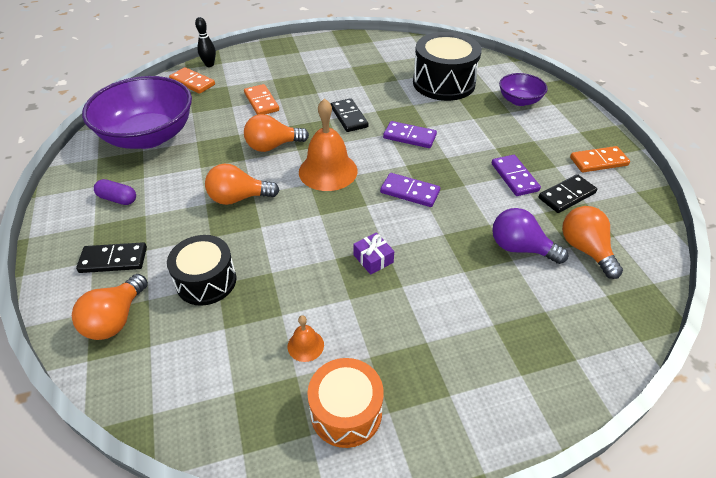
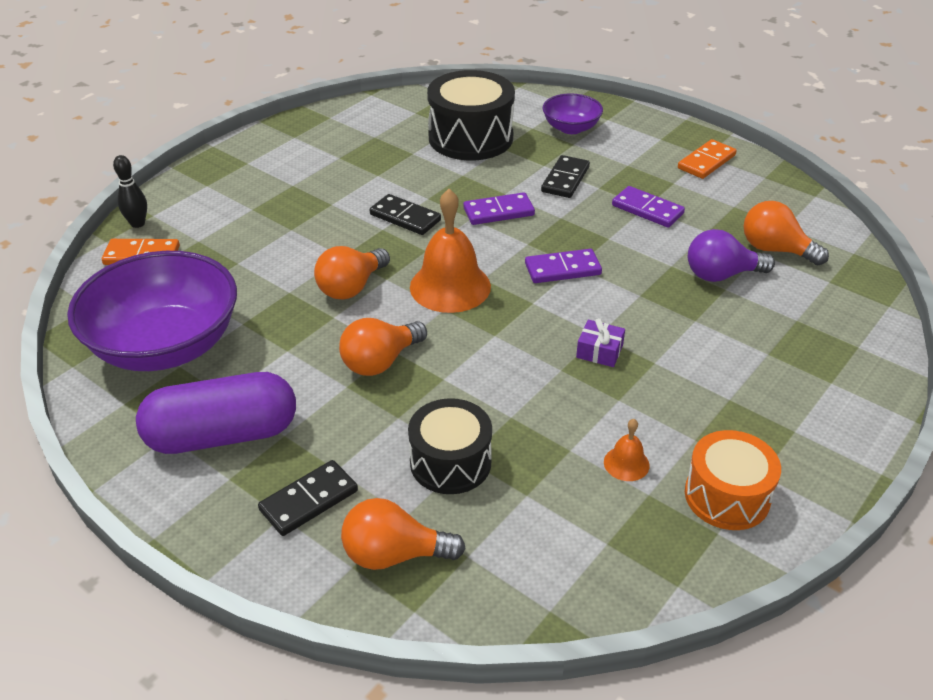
camera: 35 degrees left, 5 degrees down
(116, 319) = (394, 554): orange light bulb -> orange light bulb turned 105 degrees clockwise
(118, 199) = (222, 435): purple capsule -> purple capsule, size x2.22
(261, 102) = (272, 242): orange domino -> none
(567, 196) = (711, 207): black domino -> black domino (565, 179)

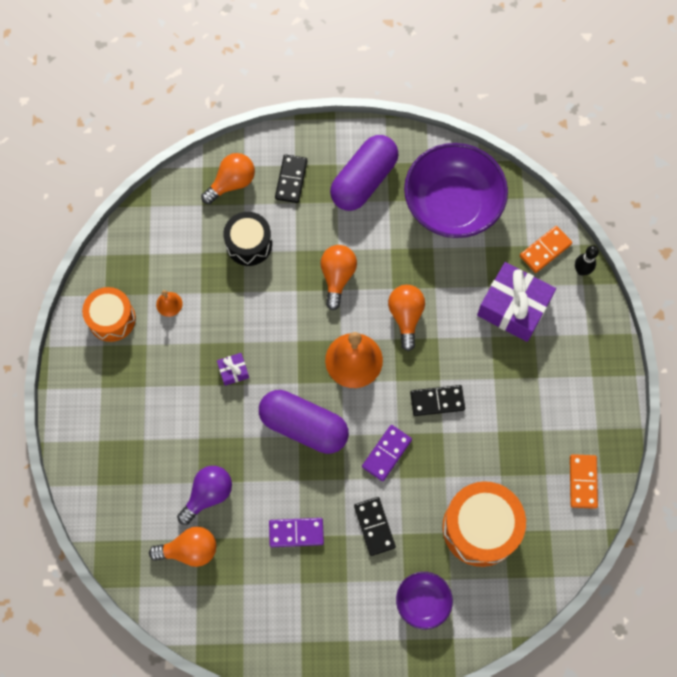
camera: 140 degrees right, 30 degrees up
(239, 235) = (513, 307): none -> purple gift
(470, 138) = (480, 528): black drum -> orange drum
(562, 269) = (304, 426): purple domino -> purple capsule
(706, 162) = (295, 631): orange domino -> orange domino (583, 482)

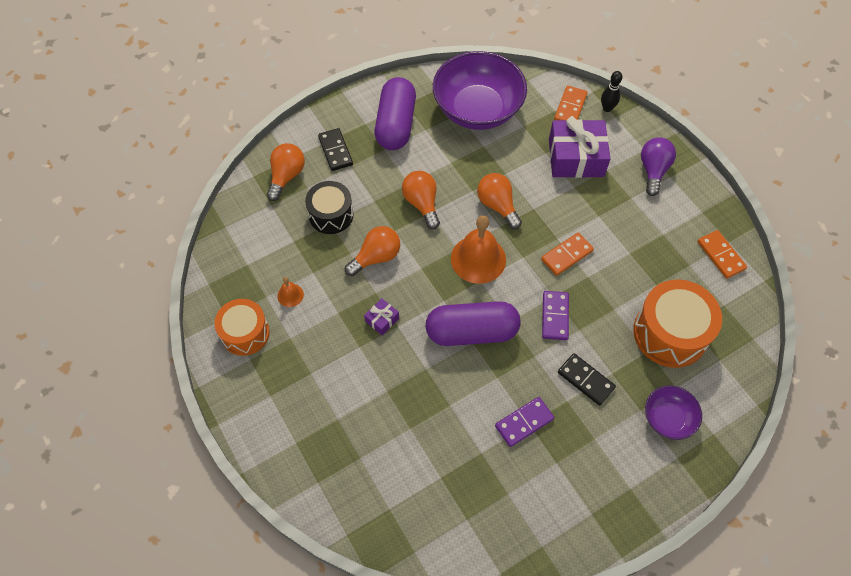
camera: 30 degrees left, 10 degrees down
(189, 550) = (440, 491): orange light bulb -> orange light bulb (376, 257)
(208, 495) = (426, 434): purple light bulb -> purple light bulb (653, 170)
(437, 401) = (566, 255): black domino -> orange domino

